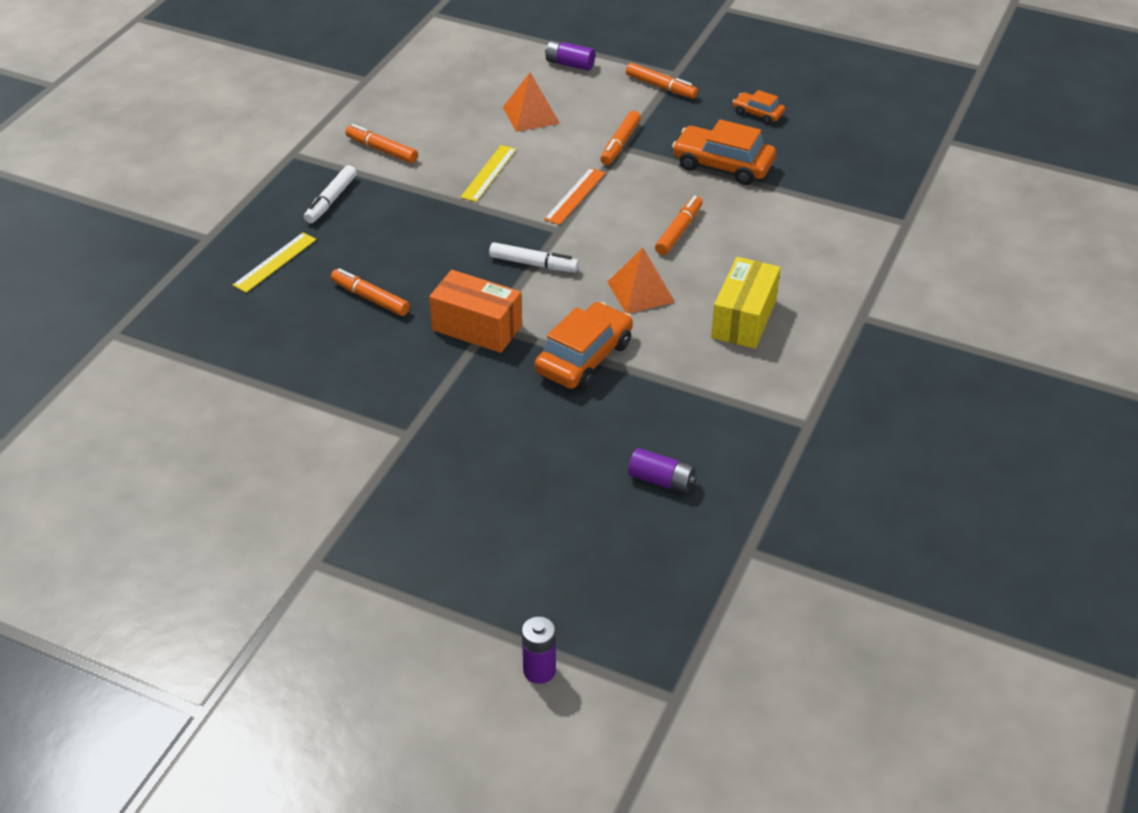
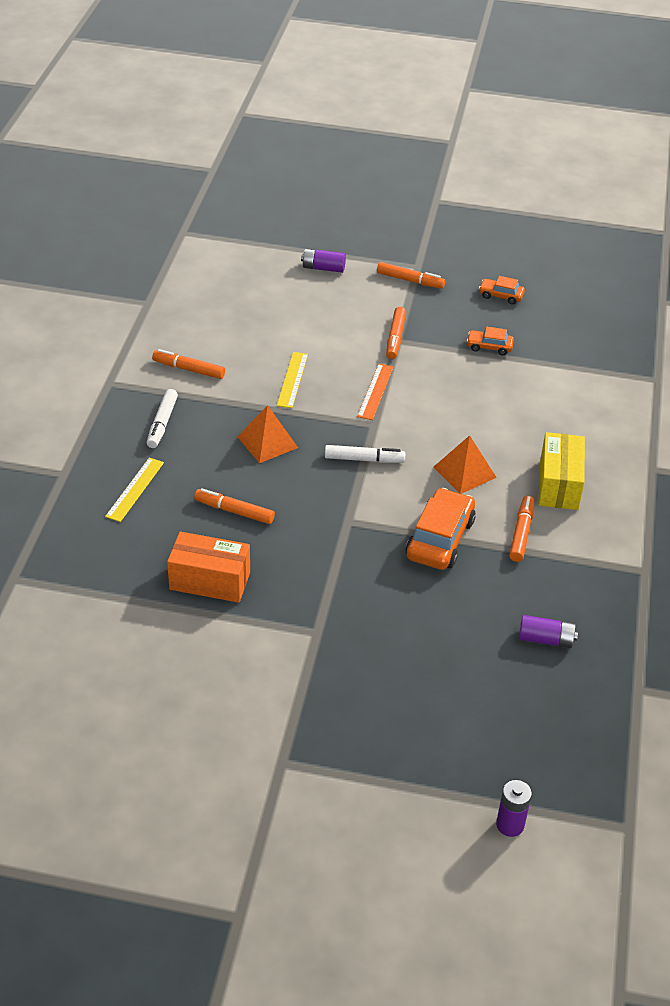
camera: 15 degrees left, 0 degrees up
(477, 328) = (338, 525): orange box -> orange box (210, 581)
(531, 115) = (308, 320): orange pyramid -> orange pyramid (267, 442)
(679, 231) = (475, 412): orange marker -> orange marker (521, 533)
(723, 165) = (489, 347): orange car -> orange car, size x0.53

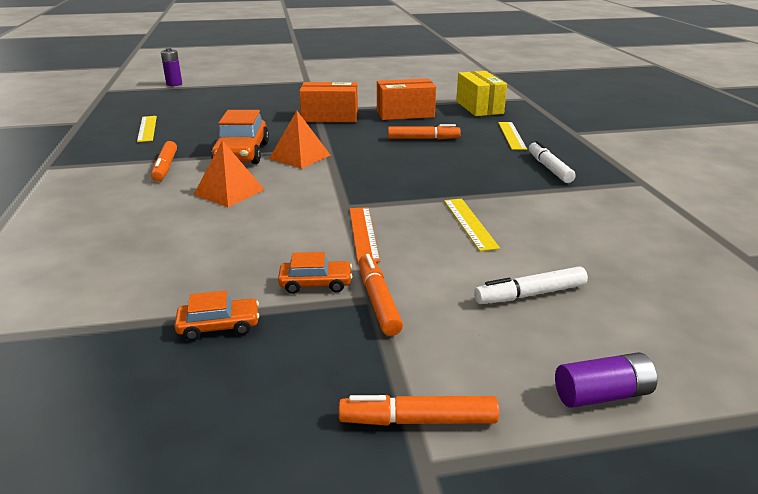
camera: 160 degrees right, 15 degrees down
(189, 369) = (589, 207): orange marker -> none
(267, 442) = (441, 175): orange pyramid -> orange pyramid (300, 157)
(309, 602) = (330, 117): none -> orange box
(364, 459) = (338, 182): white marker -> white marker (530, 294)
(501, 296) = (207, 444): orange car -> orange car (315, 283)
(546, 639) = (147, 128): purple battery -> yellow ruler
(559, 484) = (120, 202): yellow box -> yellow box (479, 107)

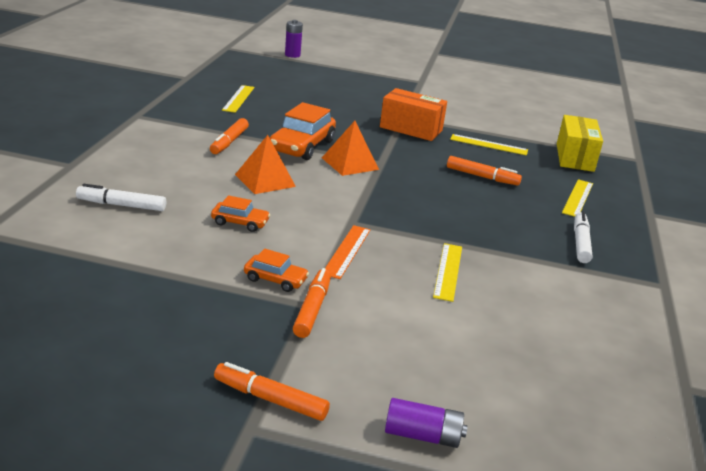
camera: 20 degrees right, 0 degrees up
(219, 326) = (183, 287): orange car -> orange car (240, 222)
(405, 114) = (489, 145): orange box -> yellow ruler
(530, 294) = (441, 346): white marker -> white marker (121, 205)

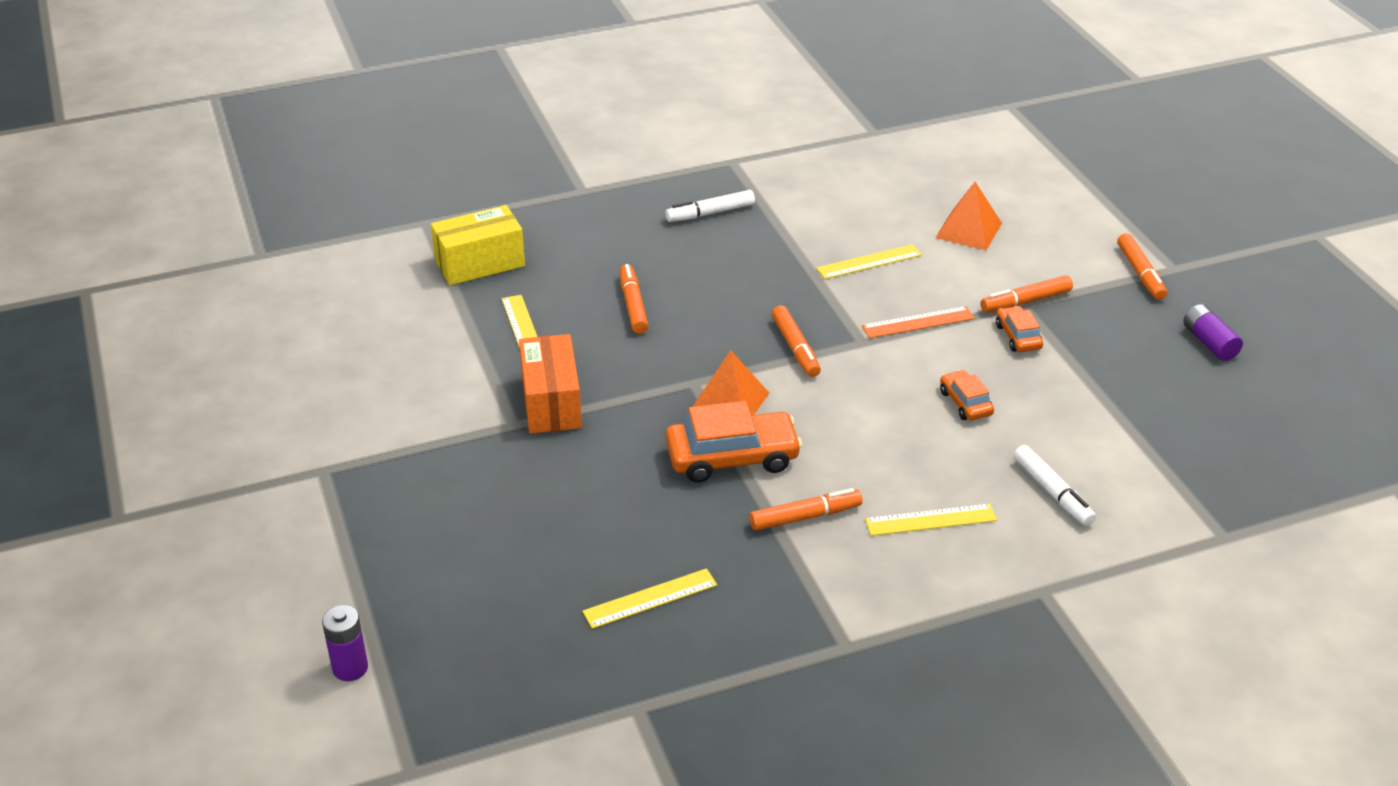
camera: 120 degrees left, 10 degrees up
(265, 180) = (860, 435): orange pyramid -> orange pyramid (969, 230)
(375, 200) = (795, 348): none -> orange marker
(422, 435) = (1077, 209): purple battery -> purple battery (1209, 343)
(578, 198) = (603, 236): yellow ruler -> yellow ruler (930, 520)

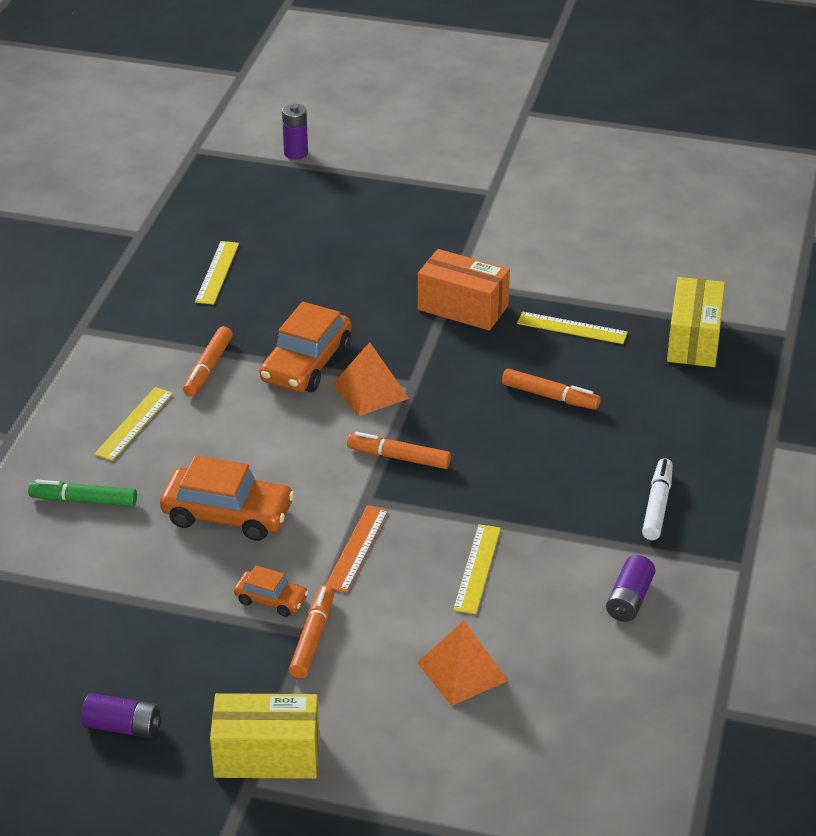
camera: 125 degrees right, 0 degrees up
(820, 193) = (629, 599): none -> purple battery
(965, 403) = (228, 514): orange car -> orange car, size x1.87
(1052, 492) = (83, 500): white marker -> green marker
(1140, 273) = (267, 755): orange marker -> yellow box

